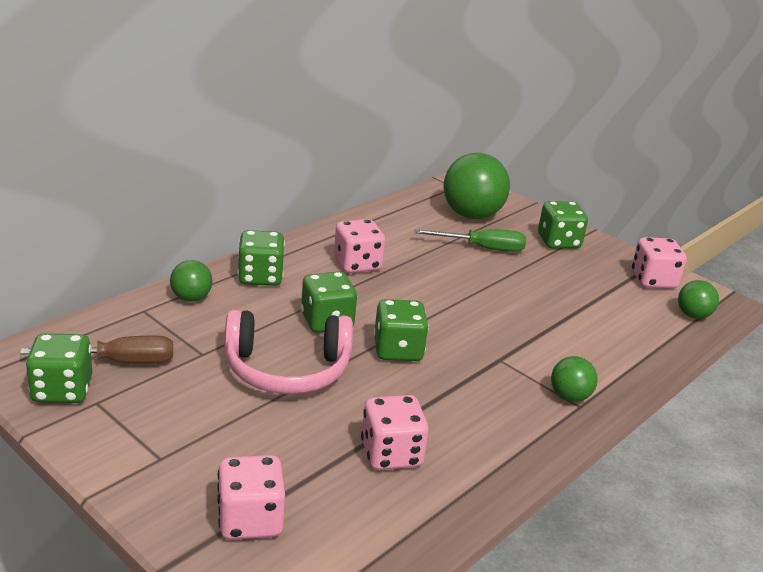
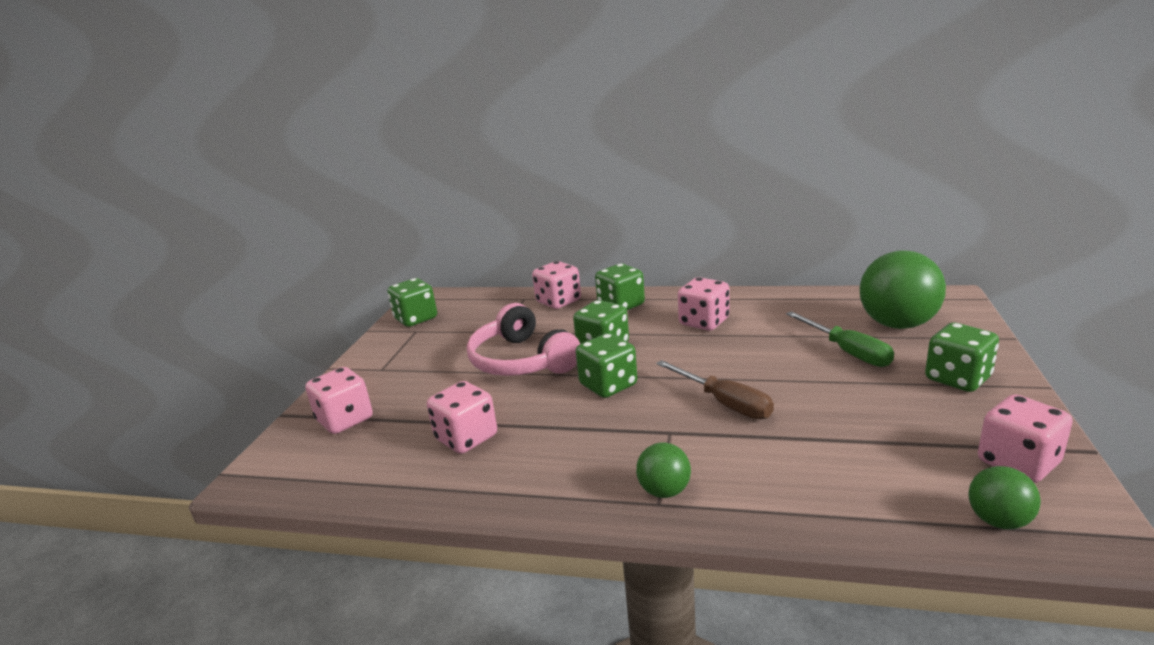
camera: 65 degrees right, 5 degrees down
(118, 362) = (461, 317): brown screwdriver -> brown screwdriver (724, 403)
(191, 298) = (558, 301): green ball -> pink dice

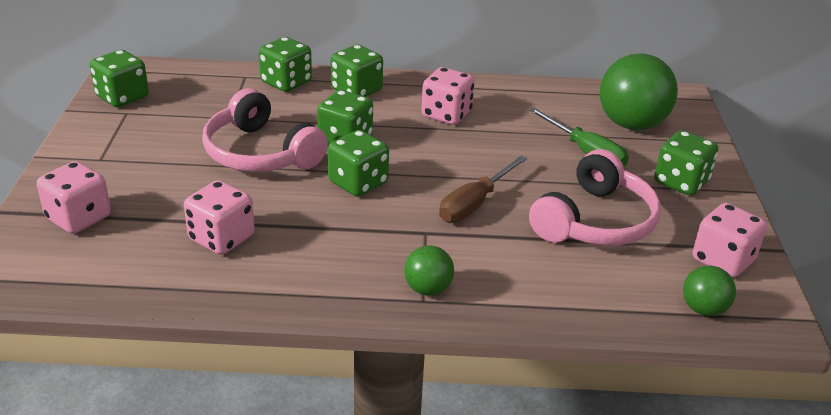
camera: 15 degrees left, 10 degrees up
(558, 301) = (286, 82): pink dice -> green dice
(724, 403) = (474, 203): brown screwdriver -> brown screwdriver turned 90 degrees clockwise
(858, 420) = (595, 221): none -> pink headphones

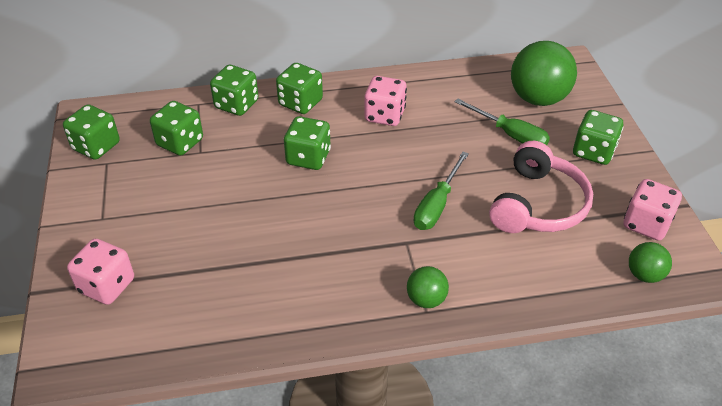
camera: 10 degrees left, 10 degrees up
(221, 238) = (239, 282): pink dice -> none
(260, 153) = (240, 186): pink headphones -> none
(358, 183) = (334, 202): green dice -> green dice (180, 142)
(474, 203) = (437, 205): brown screwdriver -> green screwdriver

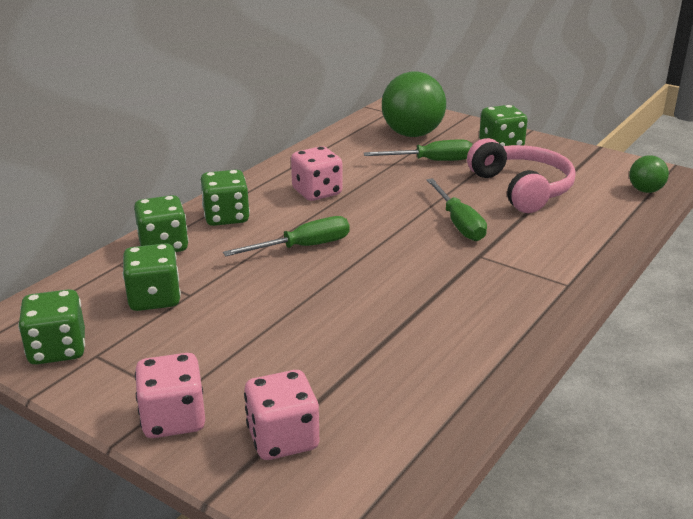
camera: 45 degrees left, 15 degrees down
(308, 157) = (303, 247): green dice -> green screwdriver
(426, 299) = (555, 278): green ball -> none
(646, 224) = (599, 166): pink dice -> pink dice (173, 419)

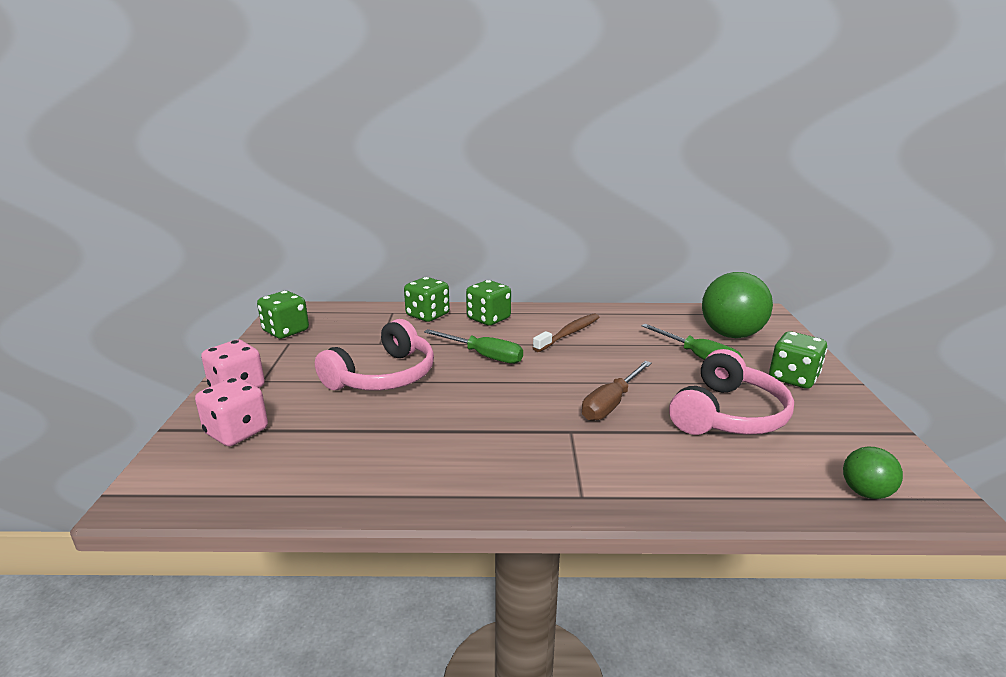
camera: 55 degrees right, 5 degrees down
(154, 298) = (364, 335): green dice -> none
(272, 313) = (384, 376): none -> pink headphones
(317, 192) = (569, 333): pink dice -> brown toothbrush
(458, 223) = (611, 404): green screwdriver -> brown screwdriver

